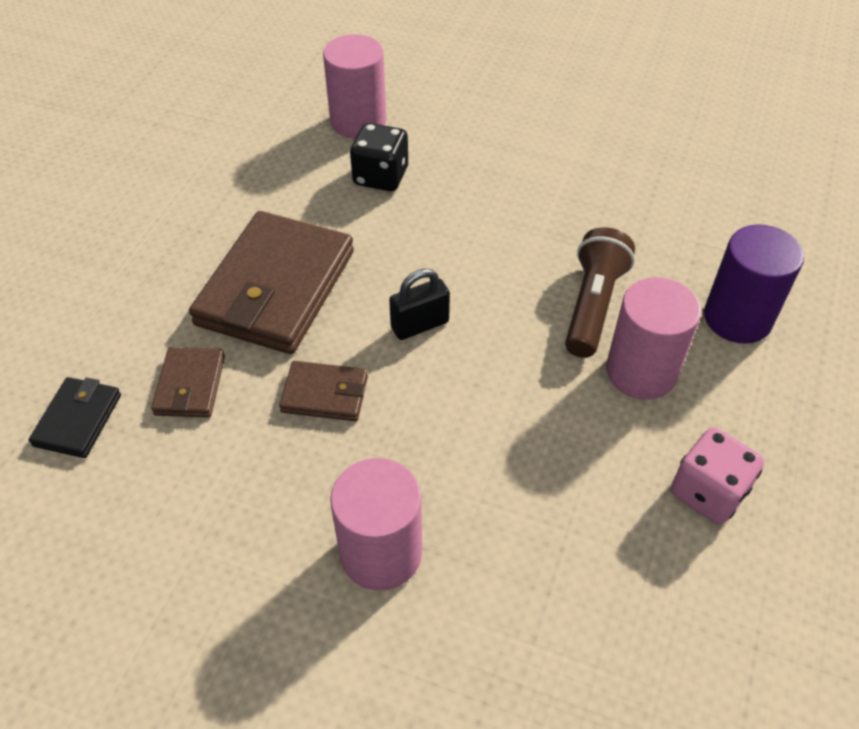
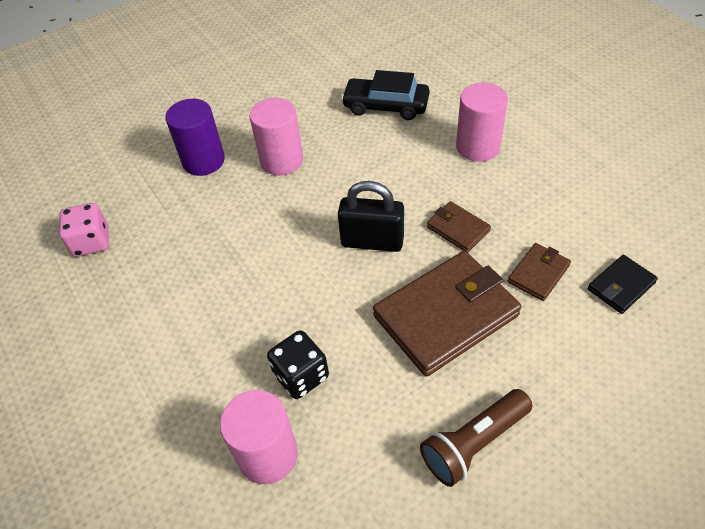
camera: 140 degrees left, 0 degrees up
(420, 325) = (372, 241): black padlock -> black padlock, size x1.52
(593, 305) = (265, 204): brown flashlight -> brown flashlight (473, 443)
(594, 560) = (386, 106): none -> black car
(708, 492) = (312, 105): pink dice -> pink dice (91, 242)

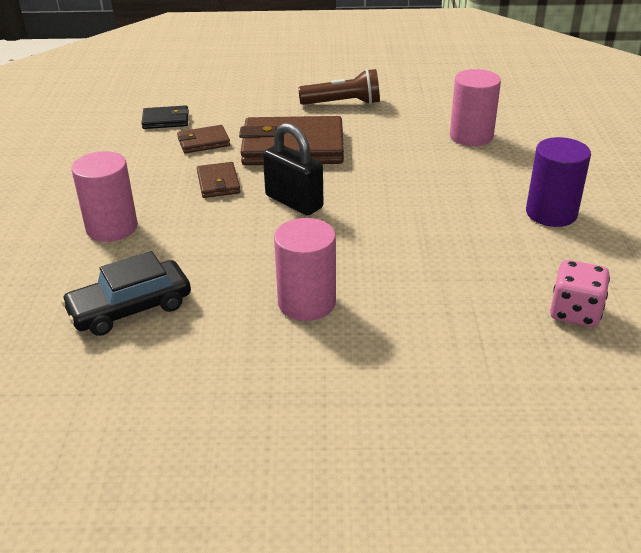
camera: 150 degrees left, 15 degrees down
(203, 161) = (397, 346): purple cylinder -> purple cylinder (551, 213)
(301, 376) = (422, 157): black dice -> none
(386, 106) = (130, 308): black car -> black car turned 105 degrees clockwise

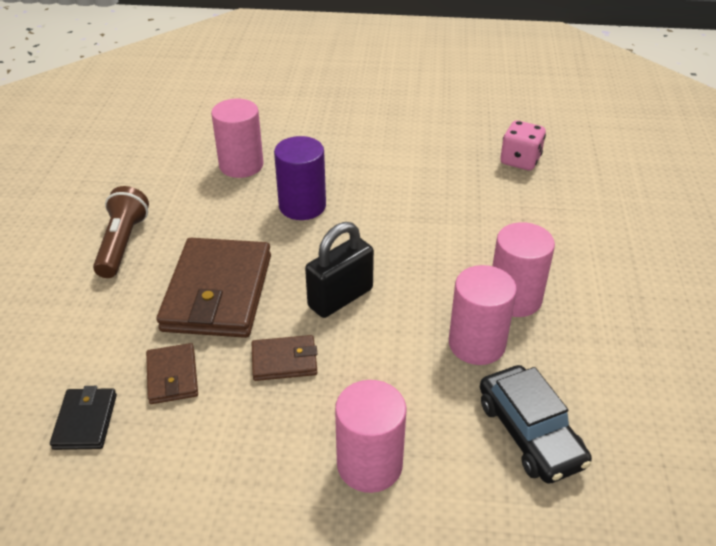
camera: 85 degrees left, 5 degrees up
(239, 278) = (476, 344): none -> pink cylinder
(551, 213) = (388, 146): purple cylinder -> purple cylinder (302, 206)

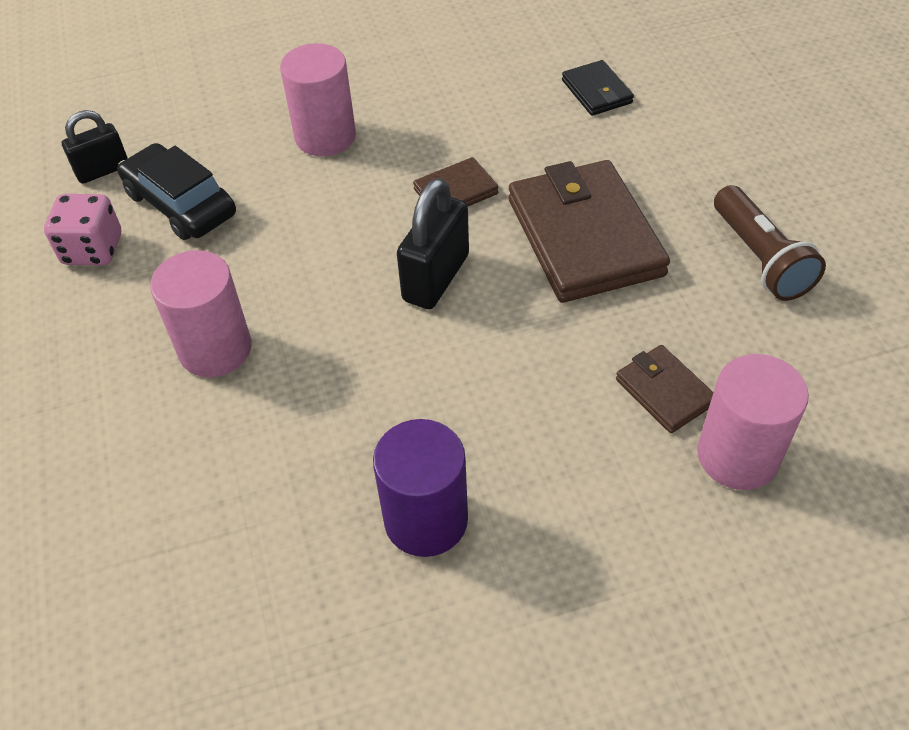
camera: 160 degrees right, 10 degrees up
(172, 376) = (555, 145): brown wallet -> brown wallet (664, 392)
(302, 206) = (577, 404): purple cylinder -> purple cylinder (426, 520)
(476, 344) = (252, 274): pink cylinder -> none
(520, 160) = (245, 666): pink dice -> pink dice (93, 249)
(611, 506) = (103, 170): none -> black padlock

